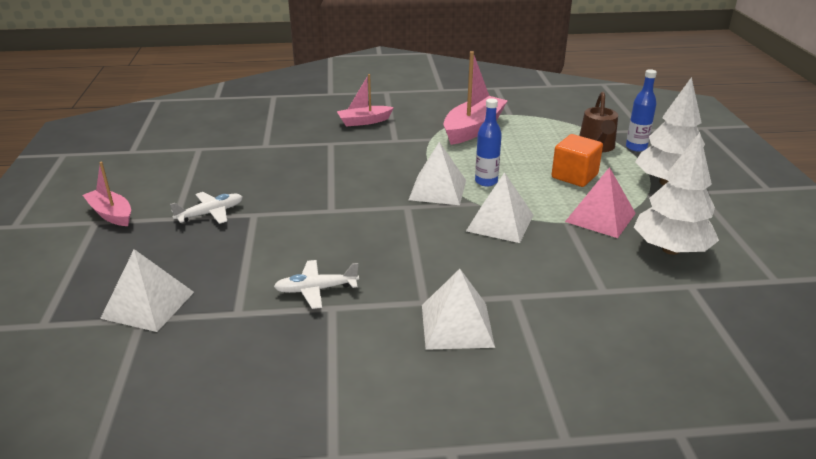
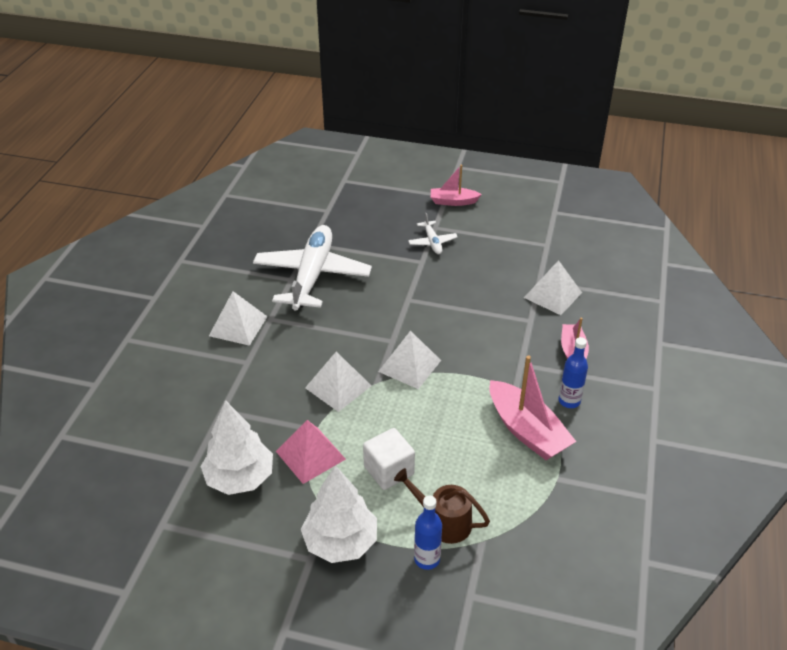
camera: 110 degrees right, 10 degrees up
(111, 214) = (453, 201): pink boat -> pink boat turned 150 degrees counterclockwise
(148, 304) = (338, 213): white pyramid -> white pyramid (553, 295)
(316, 289) = (312, 275): white plane -> white plane, size x2.28
(486, 181) = (409, 401): blue bottle -> blue bottle (569, 401)
(574, 176) = (389, 470): orange cube -> white cube

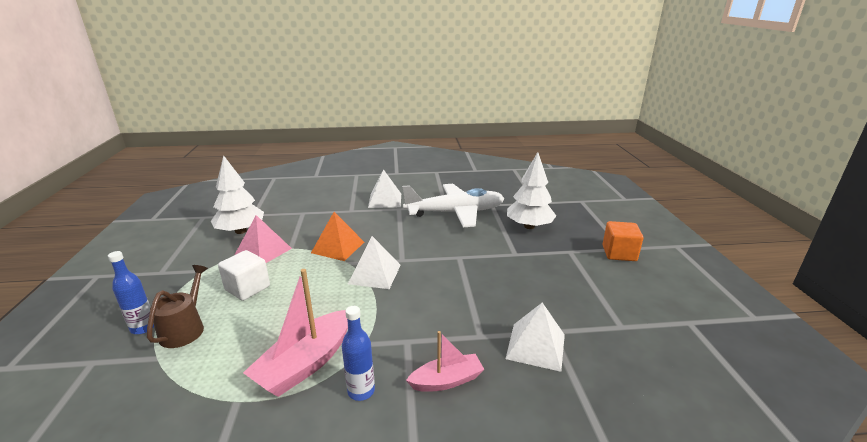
camera: 70 degrees right, 15 degrees down
(338, 386) = (338, 247): white pyramid -> orange pyramid
(340, 542) = (173, 281): white tree -> white tree (529, 226)
(432, 242) = (547, 254): white plane -> none
(453, 201) = (619, 253): pink boat -> orange cube

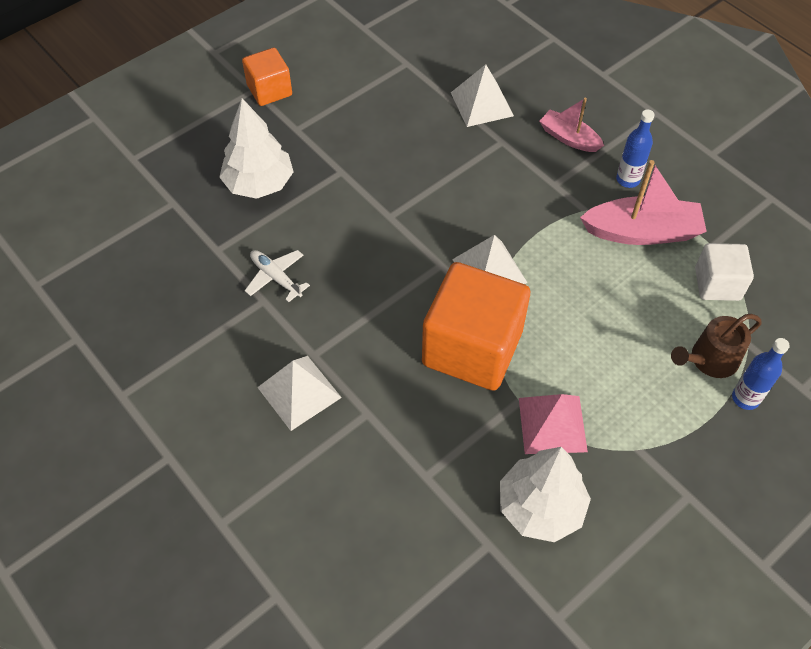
camera: 125 degrees left, 30 degrees up
(247, 288) = (619, 368): white cube -> white cube (717, 284)
(338, 247) = (472, 348): orange pyramid -> orange cube
(455, 213) = (276, 277): white plane -> white plane, size x0.44

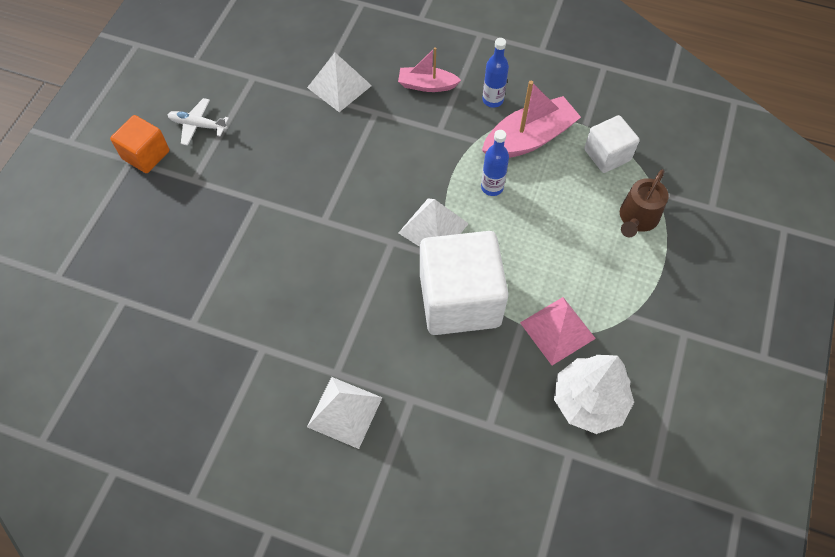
camera: 30 degrees left, 5 degrees up
(259, 183) = (192, 245): white tree -> none
(276, 277) = (261, 322): white plane -> white plane (198, 125)
(472, 348) = (459, 300): orange cube -> white cube
(745, 398) = (678, 236): blue bottle -> blue bottle (492, 187)

